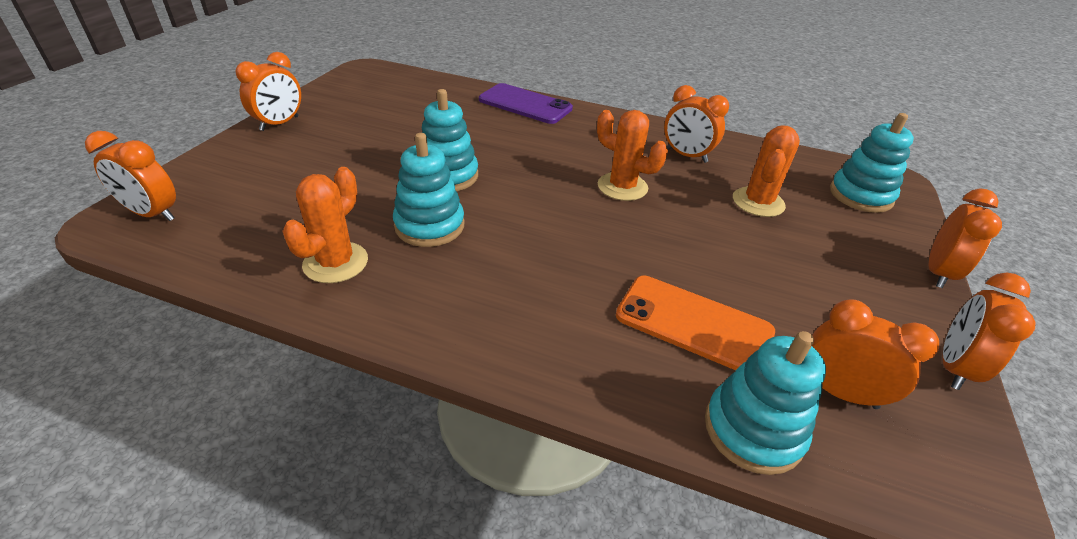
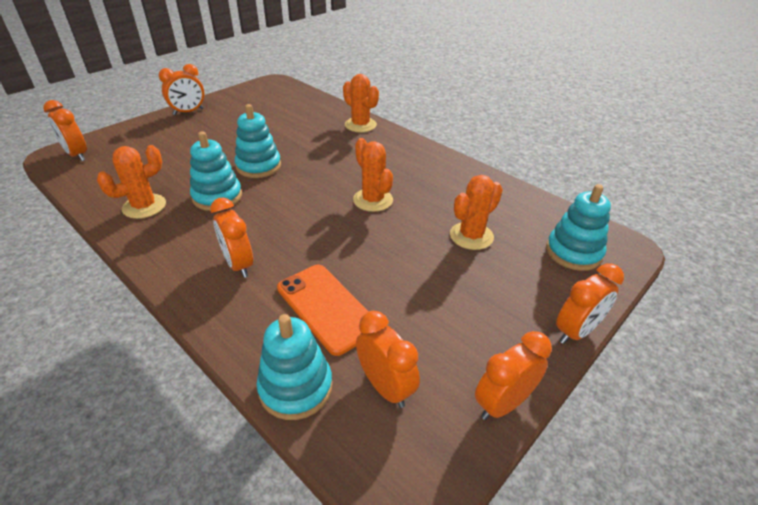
camera: 25 degrees right, 0 degrees up
(525, 104) = (360, 125): purple phone -> orange cactus
(686, 155) = (449, 187): orange clock -> orange clock (238, 264)

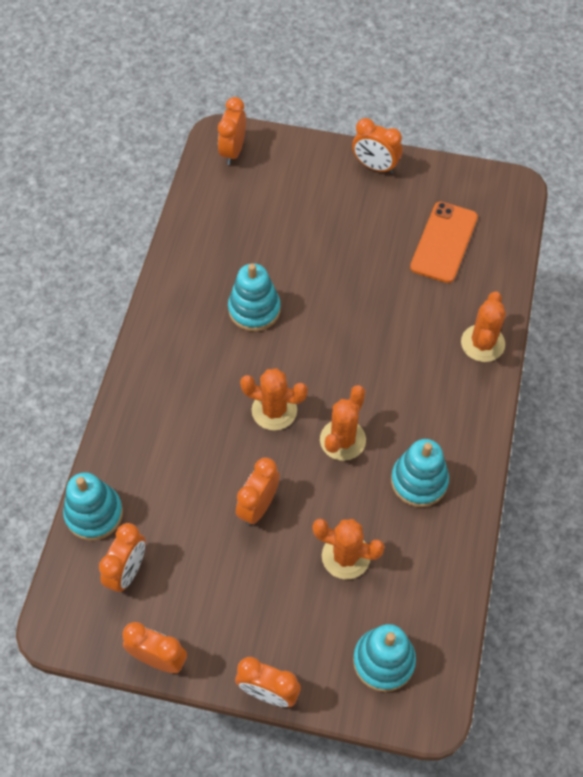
camera: 60 degrees right, 20 degrees up
(144, 206) = (203, 267): orange cactus -> orange cactus (274, 410)
(238, 264) = (182, 392): orange clock -> orange clock (258, 506)
(258, 166) = (325, 305): turquoise stacking toy -> turquoise stacking toy (419, 481)
(326, 307) = (177, 487): orange phone -> orange phone (443, 242)

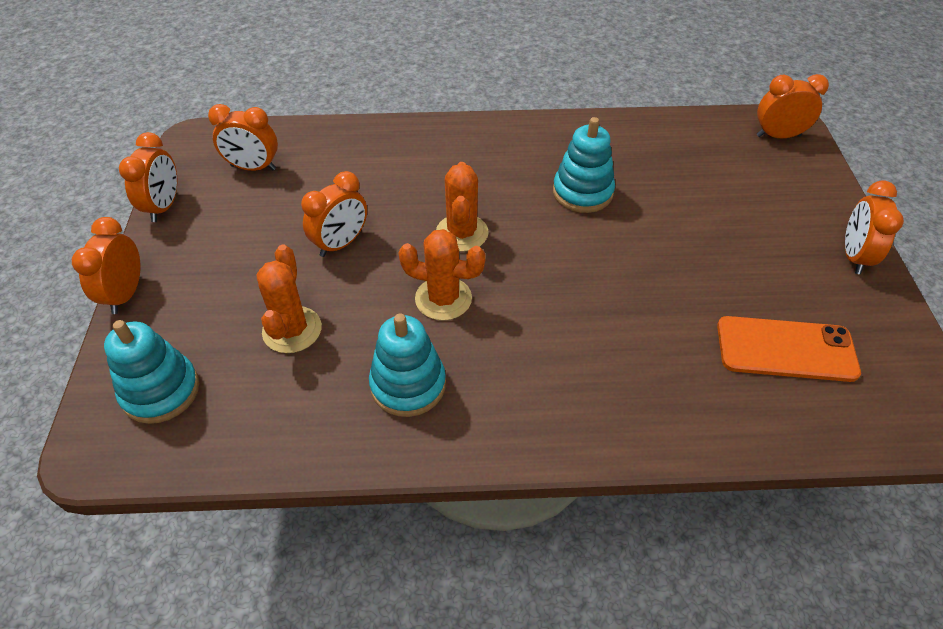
camera: 75 degrees right, 10 degrees down
(94, 514) = (309, 135): turquoise stacking toy -> none
(258, 506) = (341, 244): orange clock -> orange clock turned 120 degrees clockwise
(482, 343) = (646, 423): orange cactus -> none

